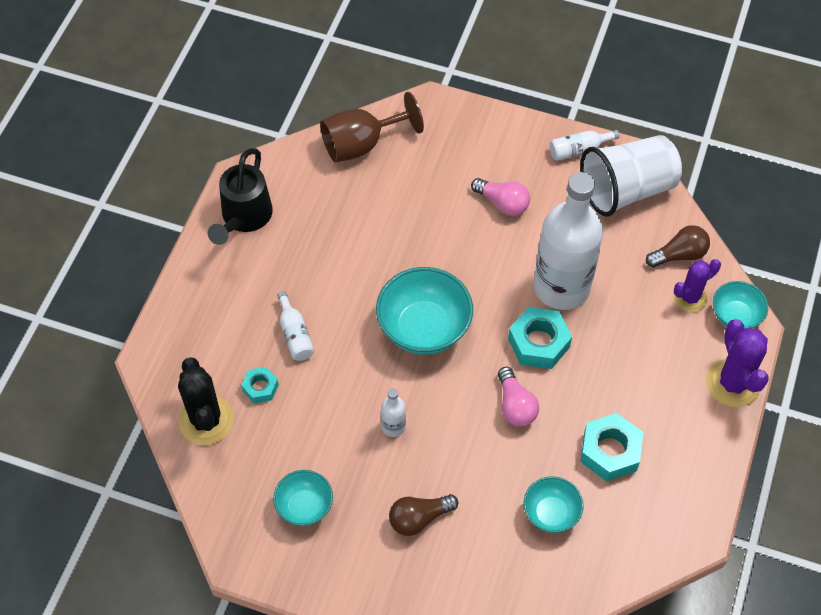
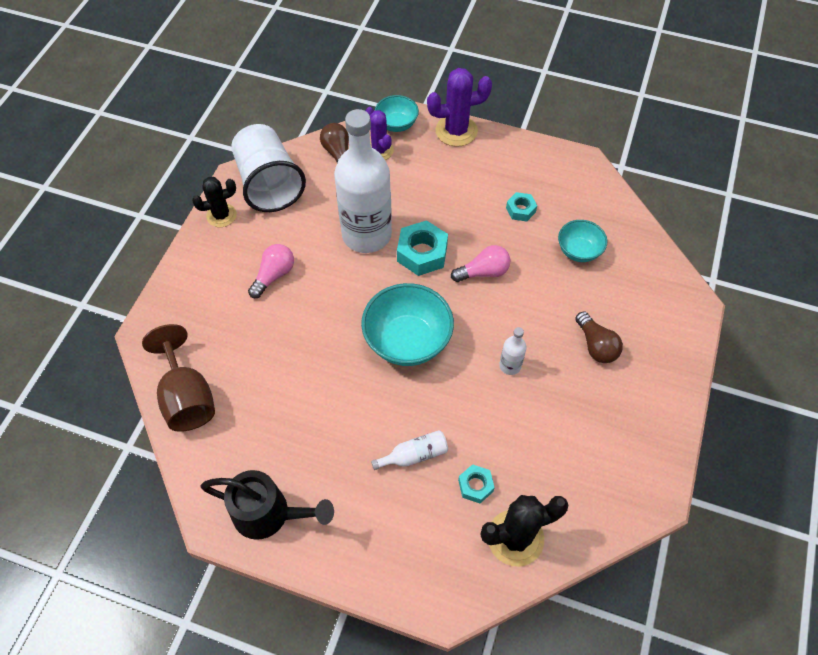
camera: 90 degrees left, 0 degrees up
(304, 506) = (597, 439): turquoise bowl -> none
(579, 150) = (221, 215): white bottle -> black cactus
(610, 451) = (520, 210): turquoise nut -> turquoise nut, size x0.57

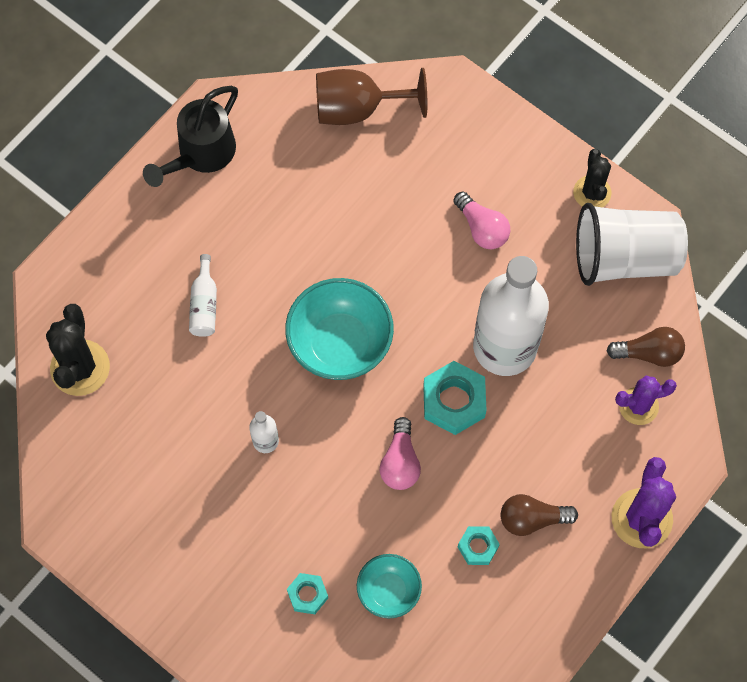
camera: 110 degrees right, 10 degrees up
(396, 124) = (679, 444): turquoise bowl -> none
(475, 486) = (147, 351): turquoise nut -> turquoise nut (307, 595)
(596, 345) = (253, 548): brown light bulb -> brown light bulb (532, 519)

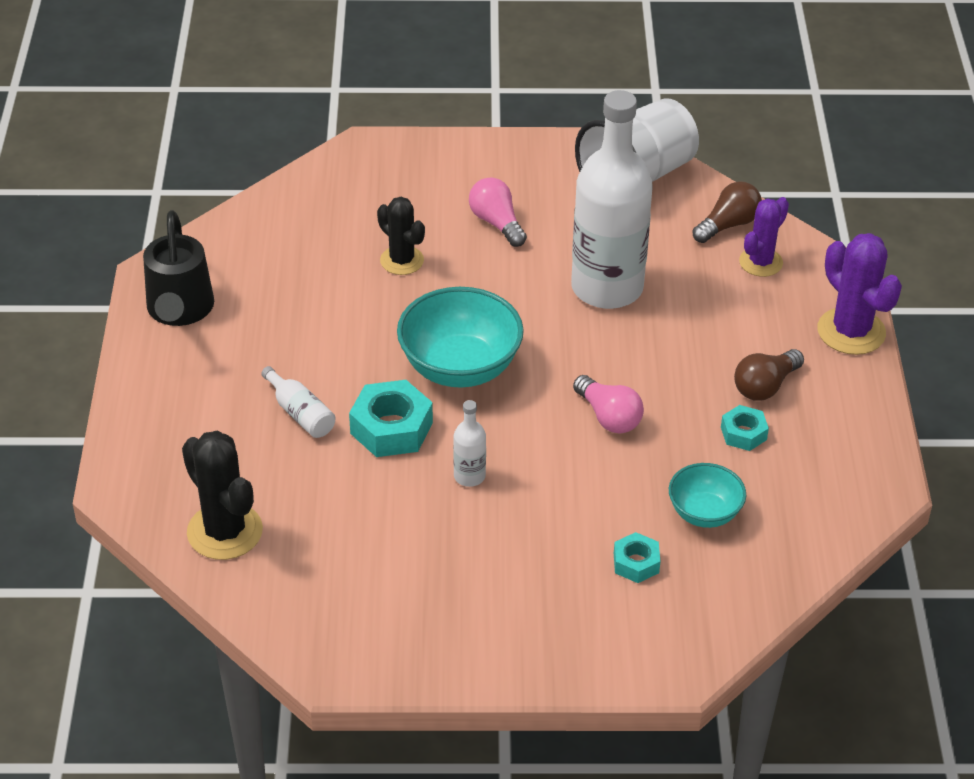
camera: 40 degrees left, 25 degrees down
(357, 108) = (296, 204): brown goblet -> none
(454, 401) = (606, 348): turquoise nut -> turquoise nut (391, 428)
(482, 228) = (497, 223): pink light bulb -> pink light bulb turned 135 degrees counterclockwise
(592, 193) = (562, 152): black cactus -> black cactus (402, 260)

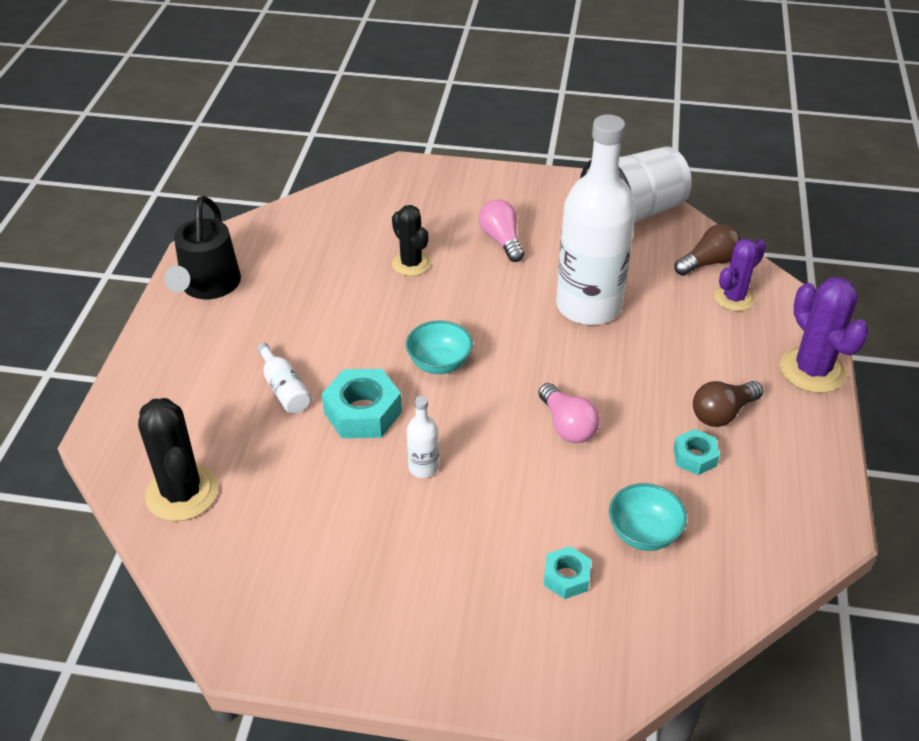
camera: 10 degrees right, 0 degrees up
(460, 368) = (439, 363): turquoise bowl -> turquoise bowl, size x0.58

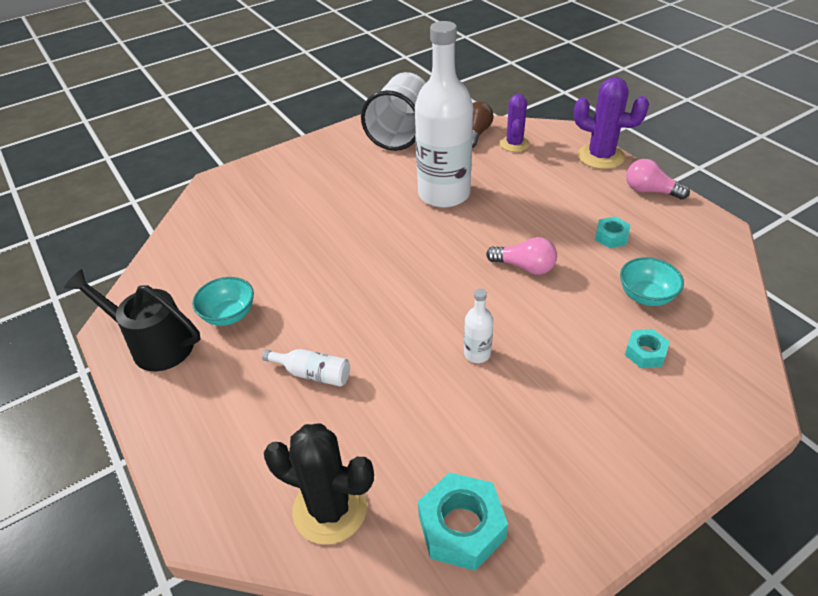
camera: 40 degrees left, 0 degrees up
(208, 286) = (155, 344): black watering can -> black watering can turned 150 degrees clockwise
(363, 412) = (390, 349): turquoise nut -> turquoise nut (461, 527)
(411, 264) = (298, 236): black cactus -> none
(439, 363) = (400, 283): turquoise bowl -> turquoise bowl (229, 315)
(501, 240) = (341, 188): pink light bulb -> pink light bulb (650, 191)
(722, 413) = (591, 205): brown light bulb -> none

